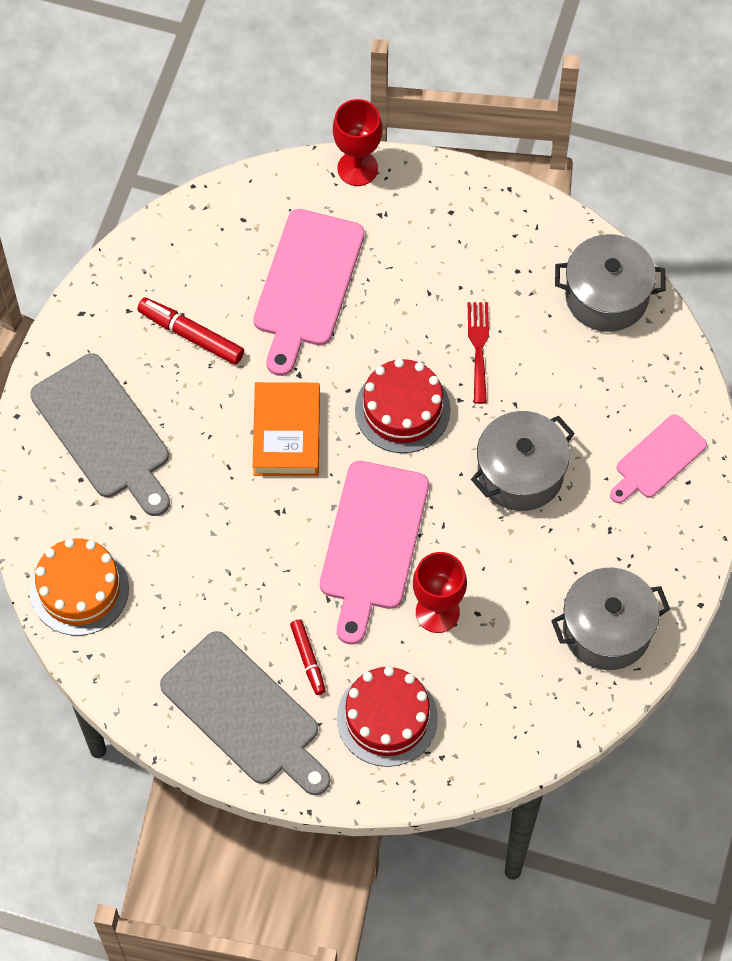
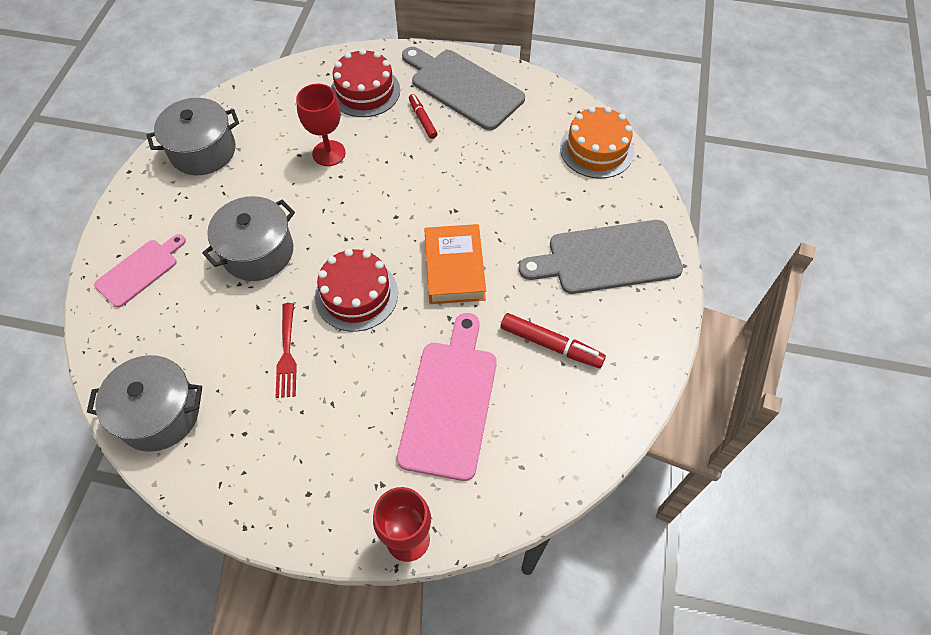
camera: 175 degrees right, 5 degrees down
(104, 432) = (607, 258): grey cutting board -> grey cutting board turned 60 degrees counterclockwise
(372, 543) = (379, 194): pink cutting board -> none

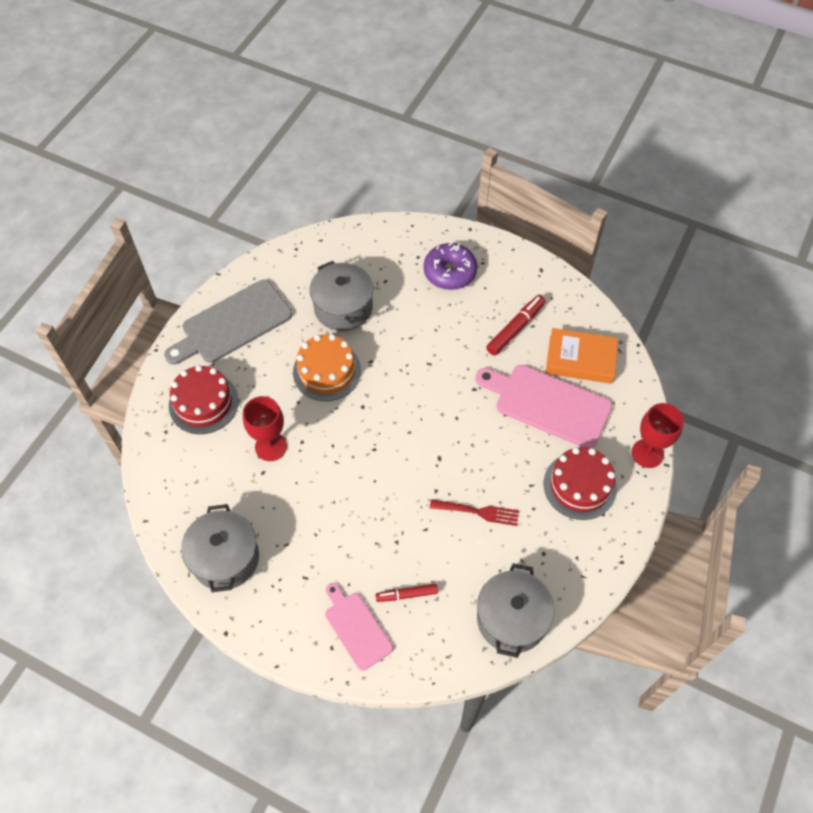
camera: 75 degrees left, 0 degrees up
(258, 252) = (366, 522): grey pot -> grey pot (343, 308)
(356, 294) = (434, 450): red cake -> red cake (580, 485)
(422, 119) = (259, 363): red marker -> red marker (406, 594)
(454, 268) = (429, 375): orange book -> orange book (580, 359)
(596, 149) = (342, 248): orange cake -> orange cake (327, 371)
(607, 258) = (450, 272): grey cutting board -> purple donut

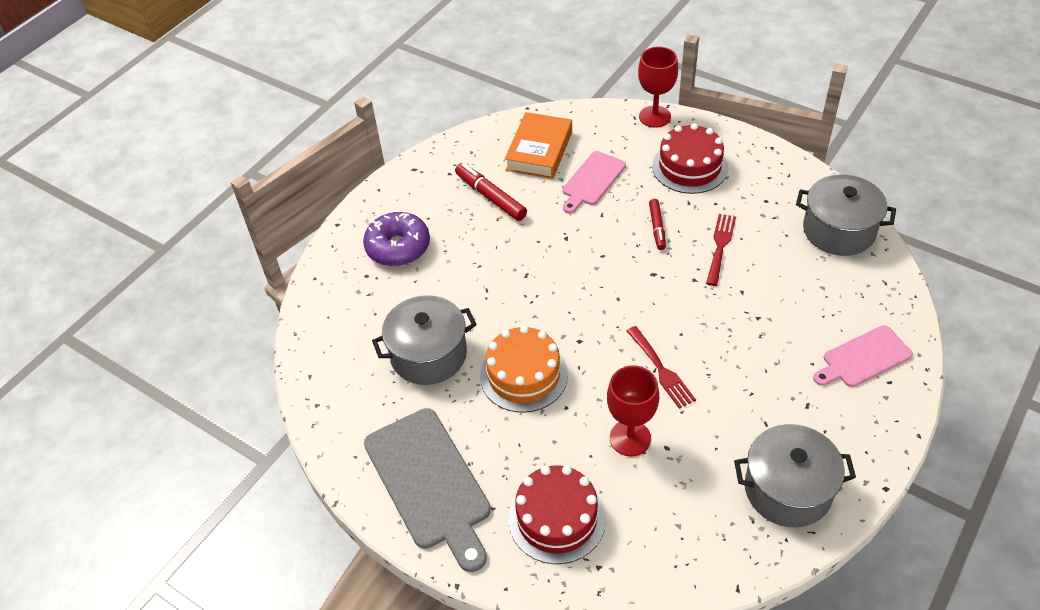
camera: 80 degrees left, 10 degrees down
(336, 467) = (661, 370): none -> red fork
(406, 594) = (820, 312): red marker -> red marker (657, 228)
(548, 404) = (592, 181): pink cutting board -> pink cutting board, size x0.60

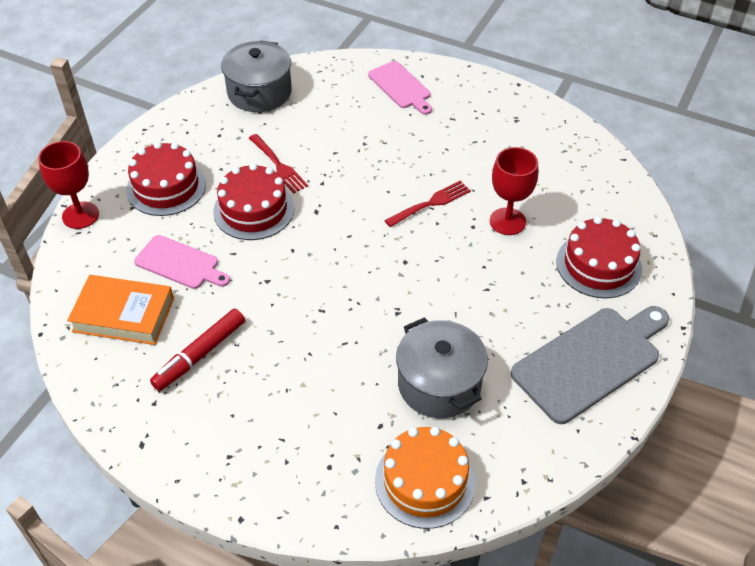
camera: 100 degrees left, 0 degrees up
(398, 247) = (282, 439): purple donut -> none
(524, 375) = (453, 300): orange cake -> orange cake (425, 481)
(657, 228) = (254, 210): red marker -> red cake
(720, 246) = (279, 165): red fork -> red fork turned 135 degrees counterclockwise
(788, 489) = (533, 131): grey pot -> none

